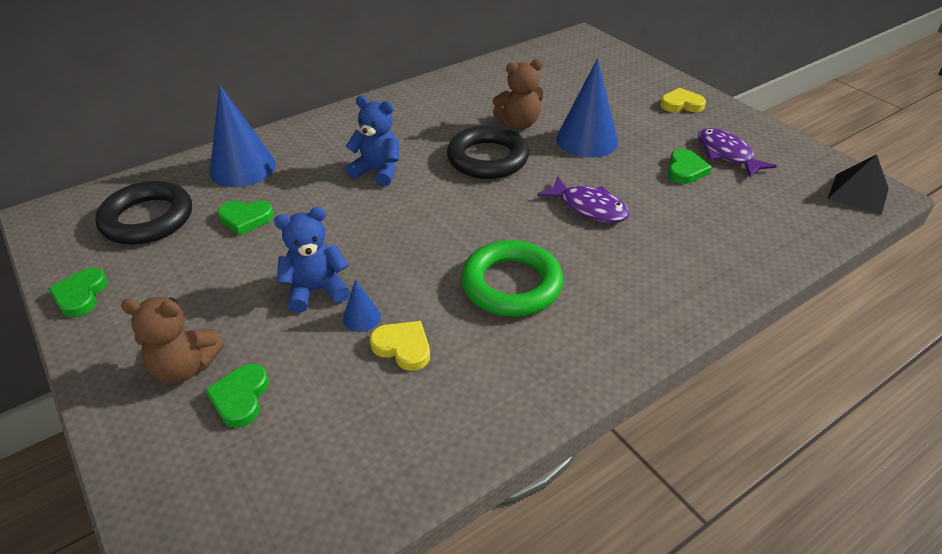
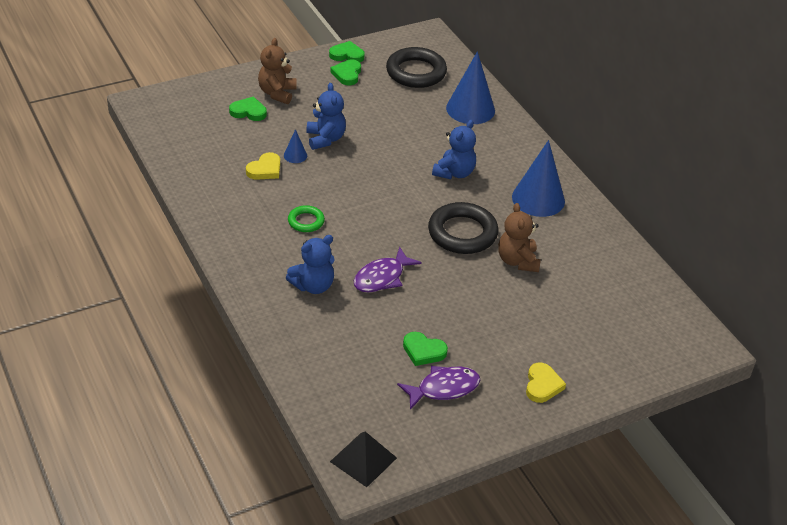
camera: 95 degrees right, 0 degrees up
(245, 219) = (407, 111): green heart -> green heart (347, 74)
(511, 284) = (306, 221): green ring -> green ring, size x0.52
(587, 140) = (483, 299): blue cone -> blue cone (538, 199)
(633, 260) = (313, 286): none -> blue teddy bear

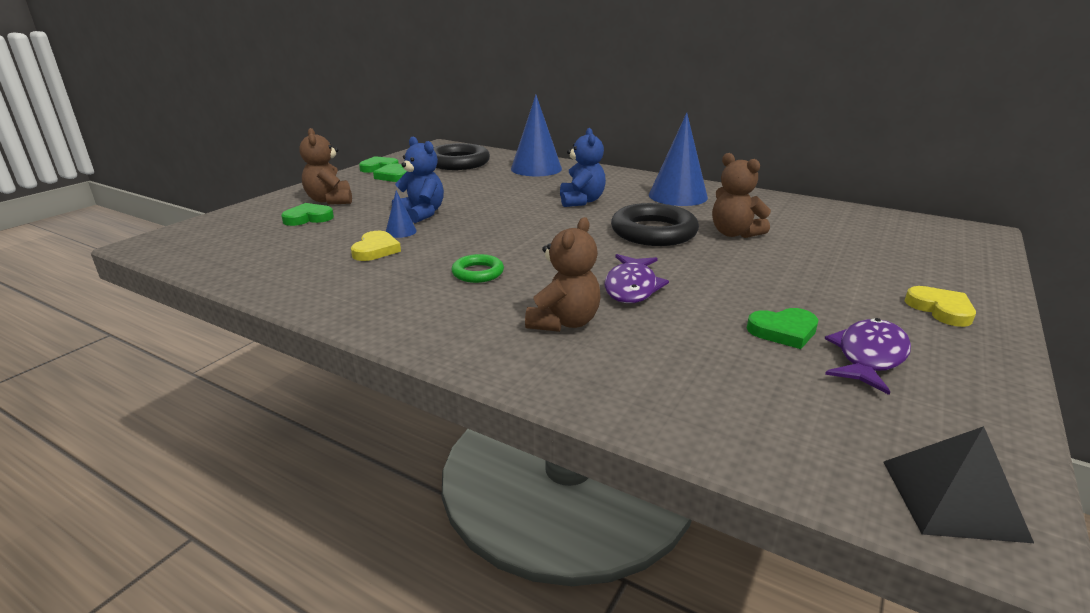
camera: 30 degrees left, 15 degrees down
(313, 286) = (564, 322): blue teddy bear -> brown teddy bear

